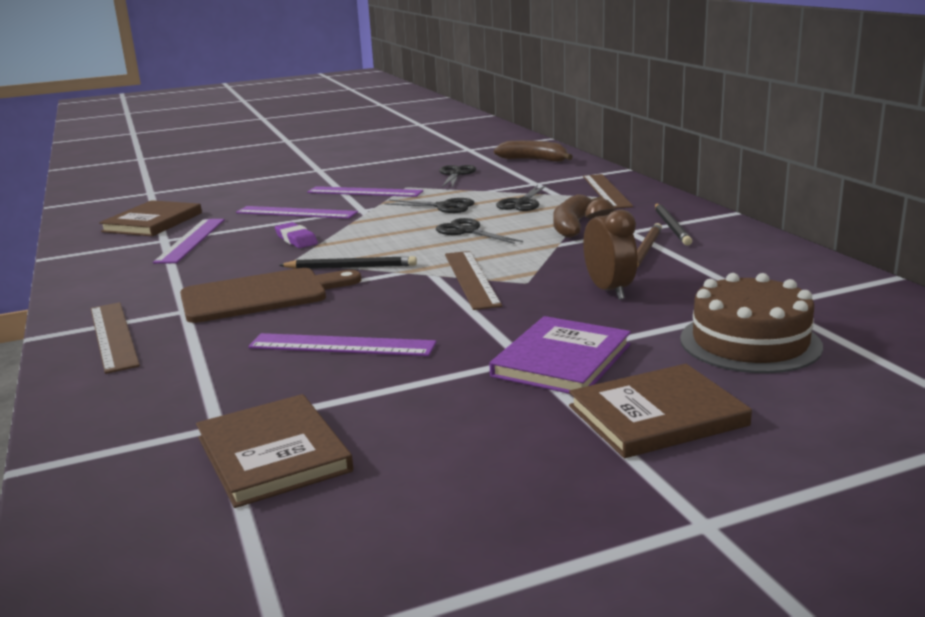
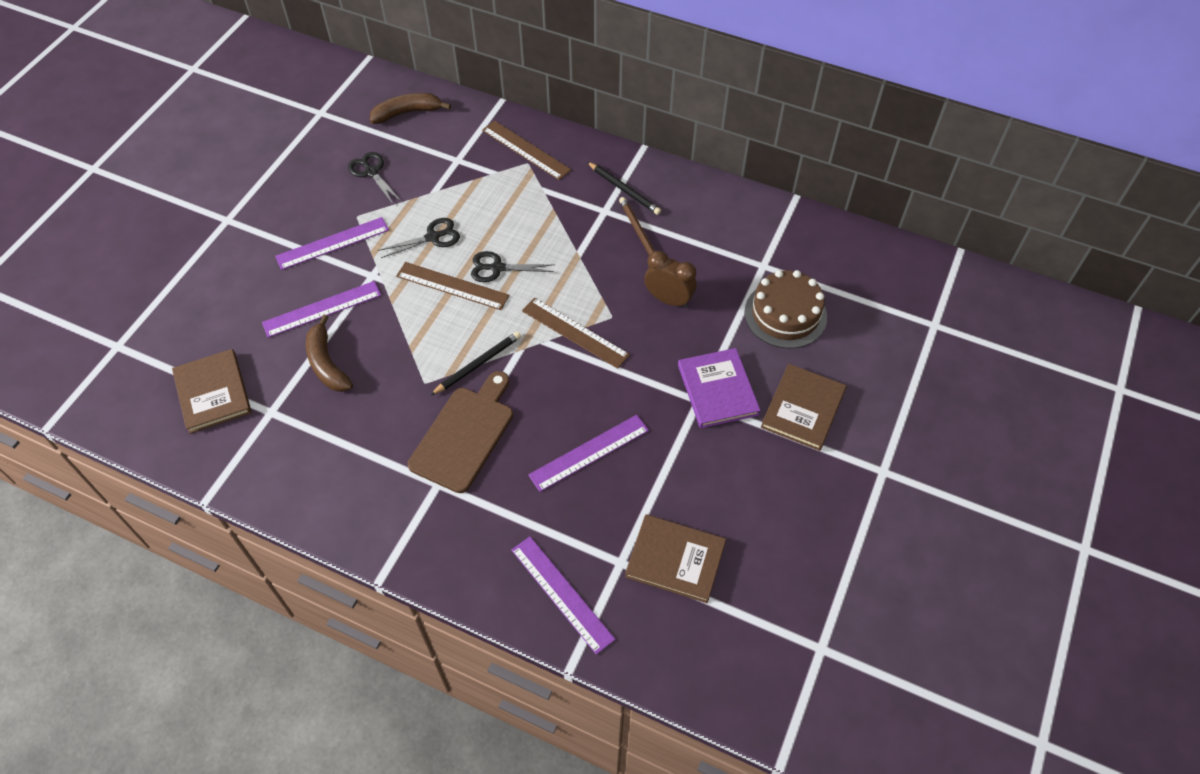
camera: 45 degrees left, 35 degrees up
(113, 336) = (434, 539): brown ruler -> brown ruler (452, 286)
(191, 240) = (296, 399): purple ruler -> purple ruler (561, 594)
(296, 239) = (383, 350): purple eraser -> none
(522, 203) = (485, 201): black scissors -> none
(572, 226) = (559, 221): brown banana -> brown banana (327, 363)

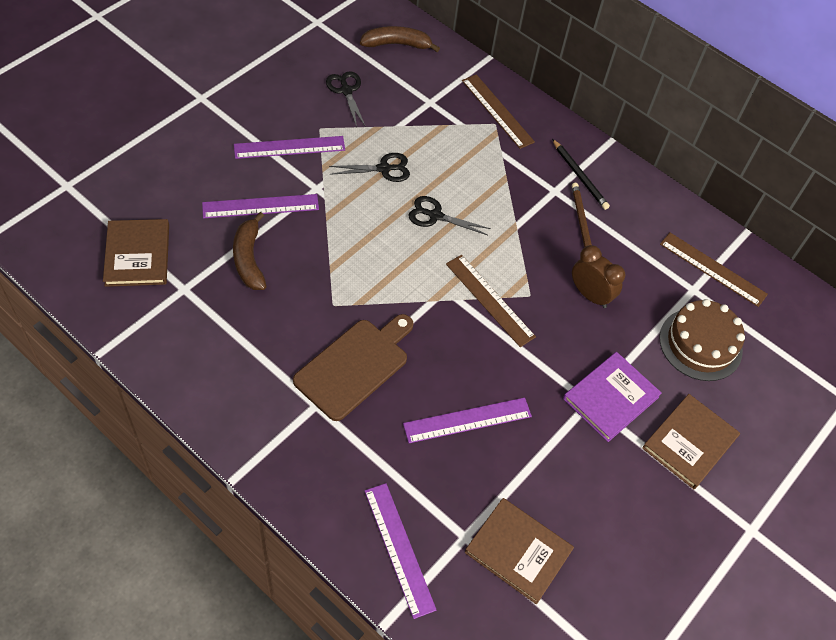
camera: 10 degrees right, 0 degrees up
(452, 286) = (387, 220): brown ruler -> brown ruler (712, 269)
(478, 364) = (388, 302): black pencil -> none
(717, 390) = (610, 398): purple book -> purple book turned 45 degrees clockwise

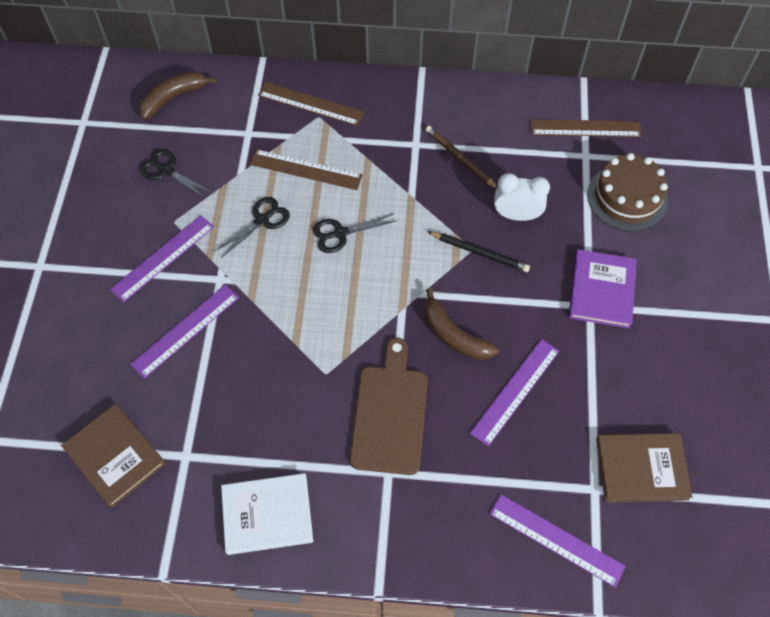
camera: 30 degrees left, 5 degrees up
(203, 369) = (267, 515): none -> white book
(249, 259) = (218, 386): brown banana -> brown banana (454, 335)
(490, 300) = (445, 275): brown ruler -> brown ruler (306, 169)
(580, 176) = (424, 118): black pencil -> black pencil (480, 252)
(590, 295) = (516, 215): brown clock -> white clock
(689, 442) = (684, 283): brown book -> none

